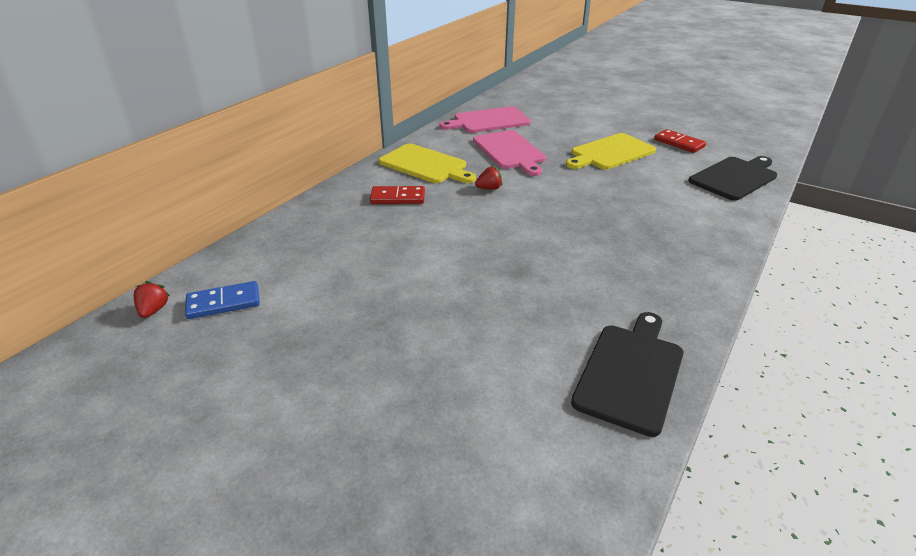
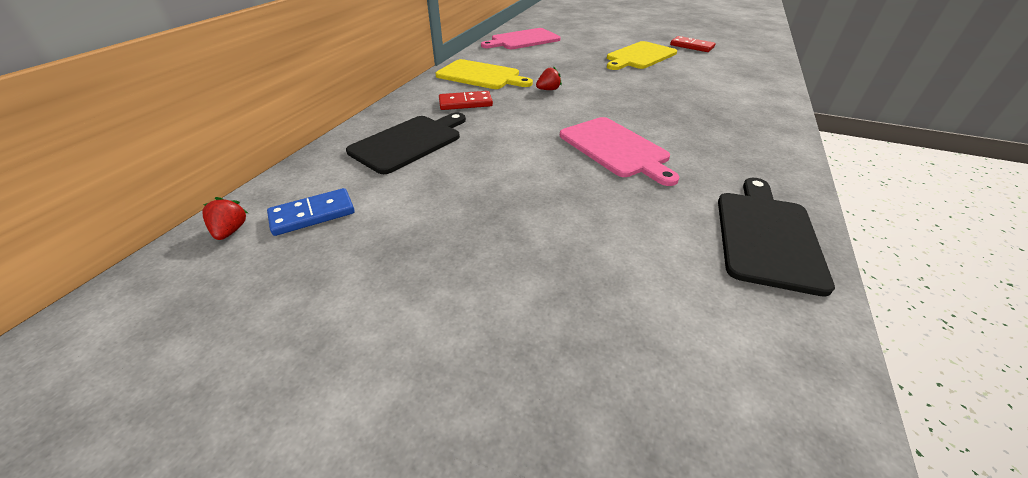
camera: 10 degrees left, 5 degrees up
(510, 151) = (552, 61): pink cutting board -> pink cutting board (615, 148)
(735, 177) = (752, 67): black cutting board -> black cutting board (409, 142)

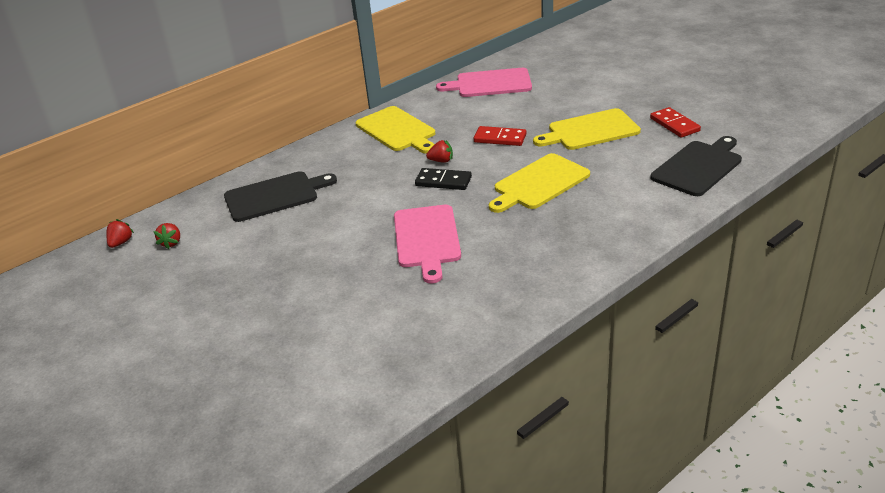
camera: 30 degrees right, 5 degrees down
(313, 214) = (171, 243): blue domino -> red strawberry
(465, 103) = (353, 163): red domino -> red domino (500, 138)
(570, 103) = (443, 181): none -> black domino
(652, 92) = (539, 183): none -> yellow cutting board
(767, 236) = (447, 339): black cutting board -> black cutting board (698, 167)

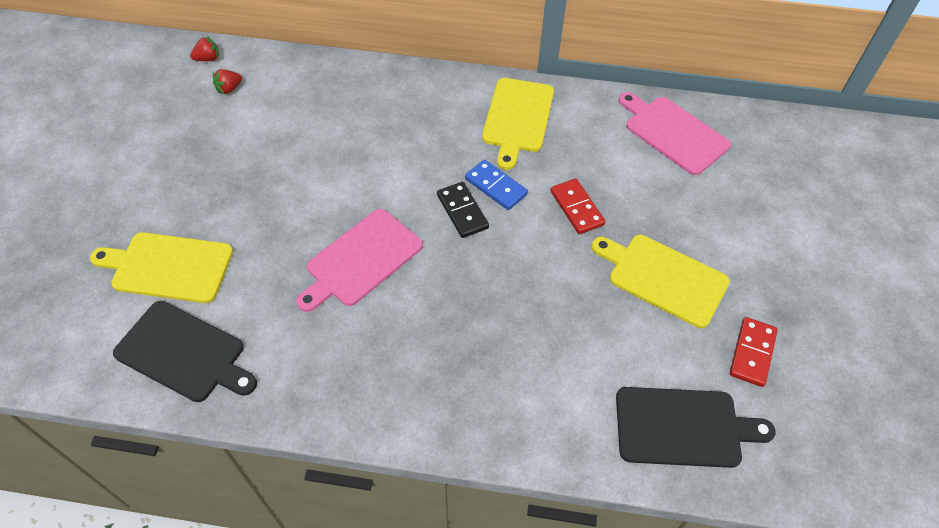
camera: 45 degrees right, 20 degrees up
(275, 196) = (342, 106): black cutting board -> black cutting board (184, 353)
(441, 161) = (495, 187): red strawberry -> blue domino
(539, 183) = (524, 292): yellow cutting board -> yellow cutting board (168, 267)

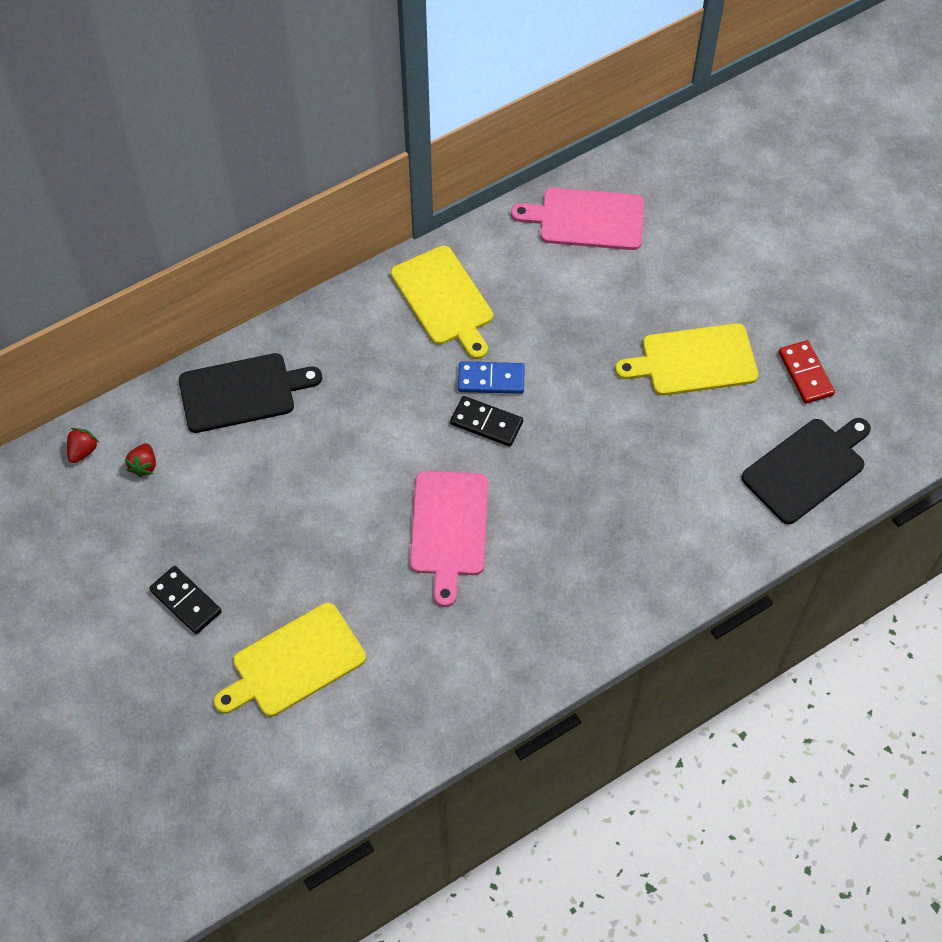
camera: 40 degrees left, 5 degrees up
(156, 180) = (185, 601): none -> black domino
(184, 353) = (393, 714): black cutting board -> black cutting board (242, 392)
(577, 208) = (574, 349): red domino -> none

